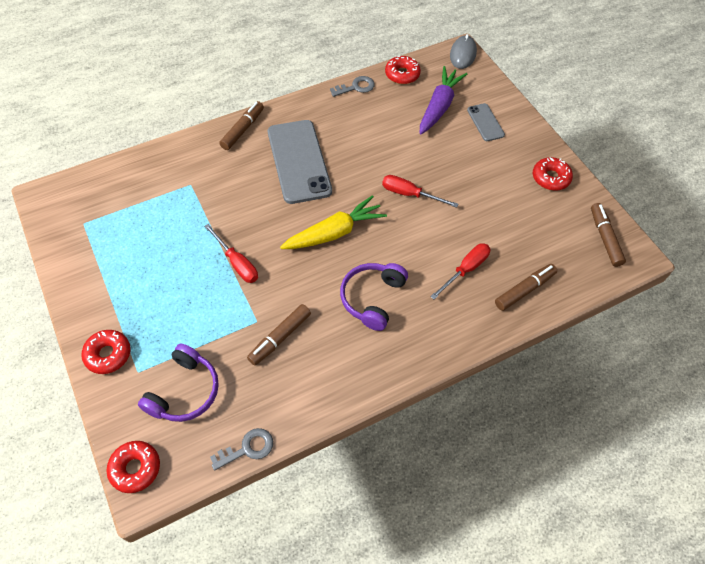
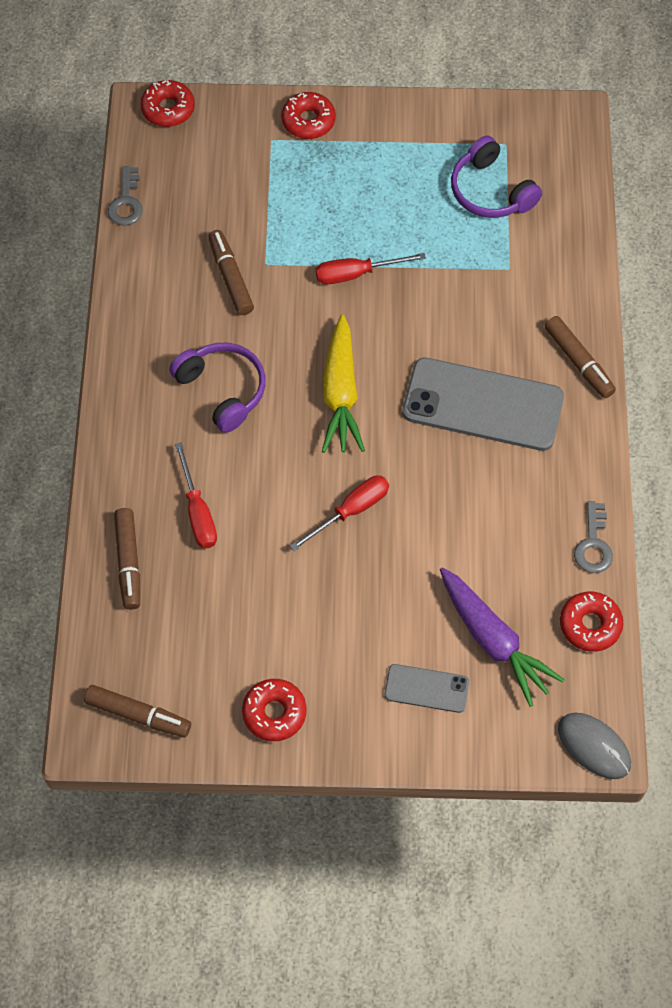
camera: 120 degrees right, 5 degrees up
(184, 391) = (223, 171): purple headphones -> purple headphones (490, 191)

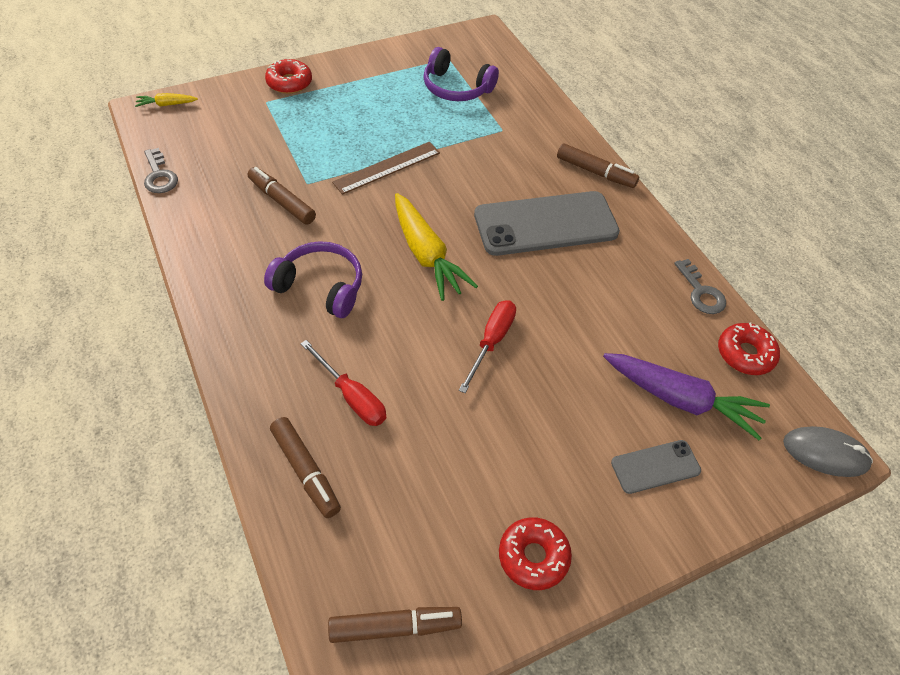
camera: 30 degrees left, 10 degrees down
(168, 109) = (166, 104): red donut -> yellow carrot
(356, 274) = (387, 167): red screwdriver -> brown ruler

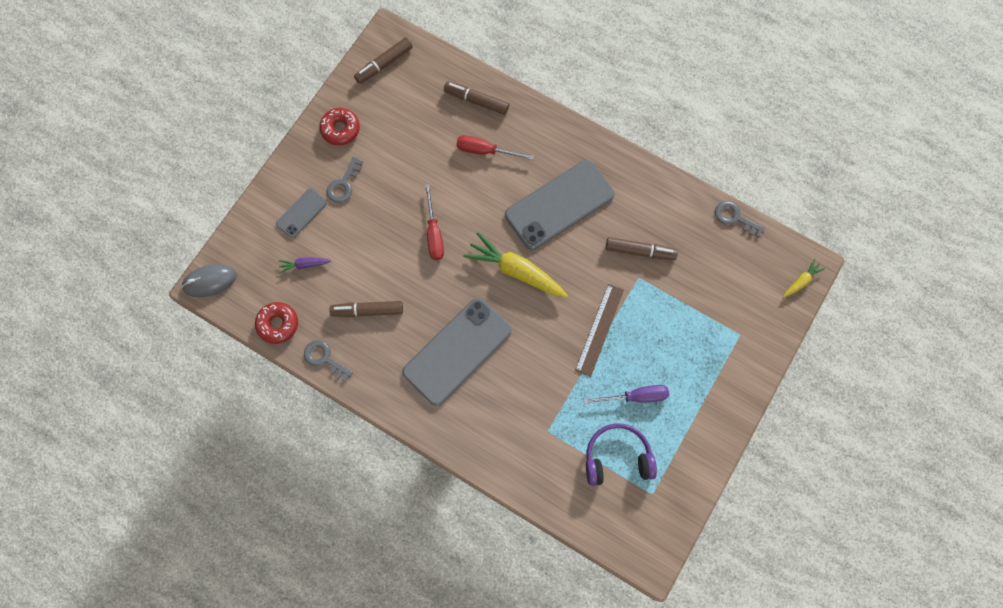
camera: 150 degrees right, 20 degrees up
(289, 83) = (743, 368): red donut -> none
(320, 287) = (559, 205): purple headphones -> grey phone
(402, 112) = (635, 397): none -> purple screwdriver
(574, 470) = (344, 184): none -> grey key
(595, 172) = (451, 431): brown marker -> brown marker (367, 311)
(680, 400) = (304, 265): purple carrot -> purple carrot, size x0.47

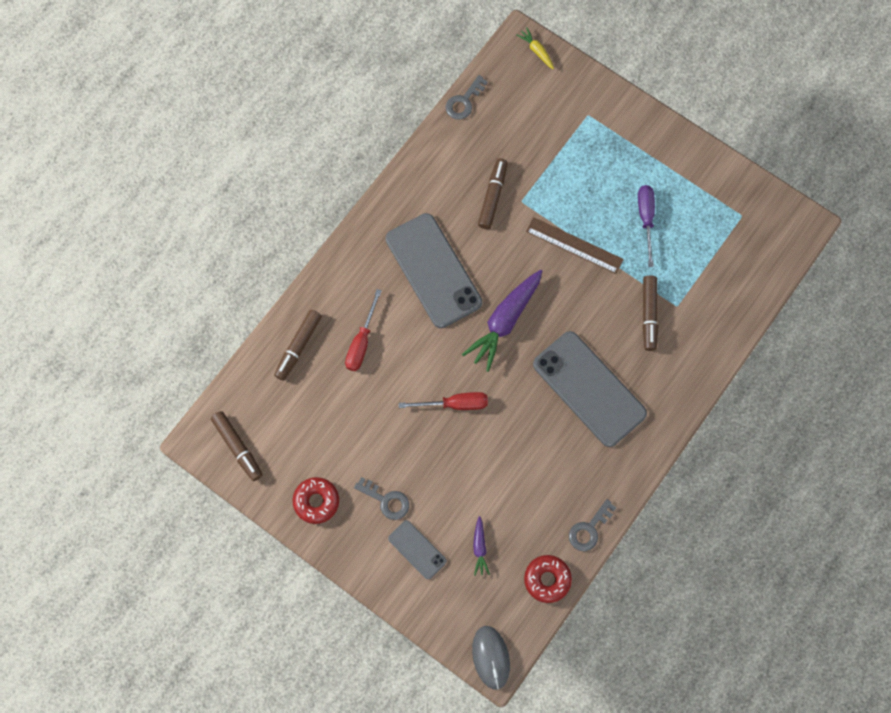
camera: 85 degrees left, 0 degrees up
(367, 311) = (538, 480): brown marker -> brown marker (649, 315)
(516, 271) = (504, 321): yellow carrot -> purple carrot
(617, 457) = (706, 243): purple headphones -> none

